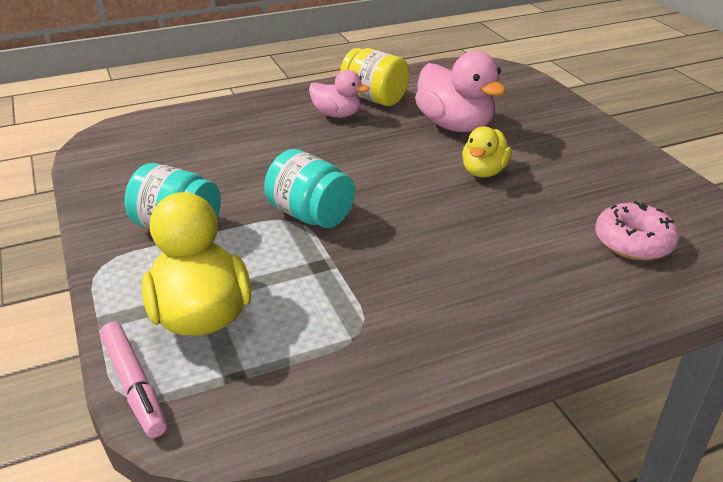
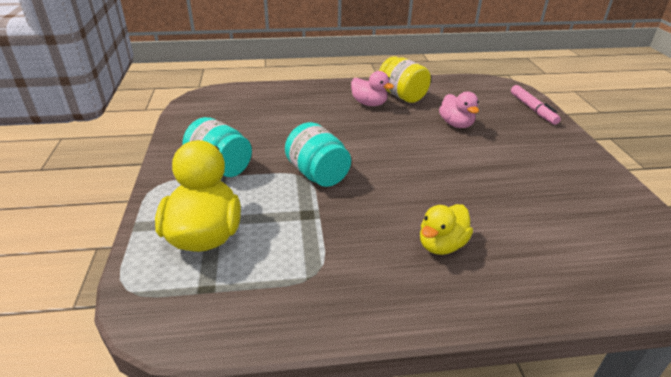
camera: 15 degrees right, 0 degrees up
(134, 385) = (133, 279): pink marker -> pink marker (532, 109)
(455, 125) = (456, 124): pink duck -> pink duck, size x0.60
(484, 172) = (465, 163): yellow duck -> yellow duck (441, 245)
(633, 242) = (575, 244): pink donut -> none

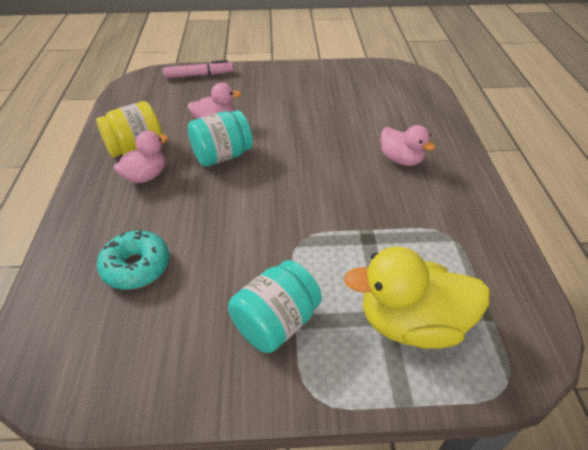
camera: 85 degrees left, 10 degrees up
(276, 112) = (136, 266): none -> turquoise donut
(317, 174) = (298, 228): turquoise jar -> turquoise jar (222, 156)
(441, 245) = (401, 160): yellow duck -> pink duck

